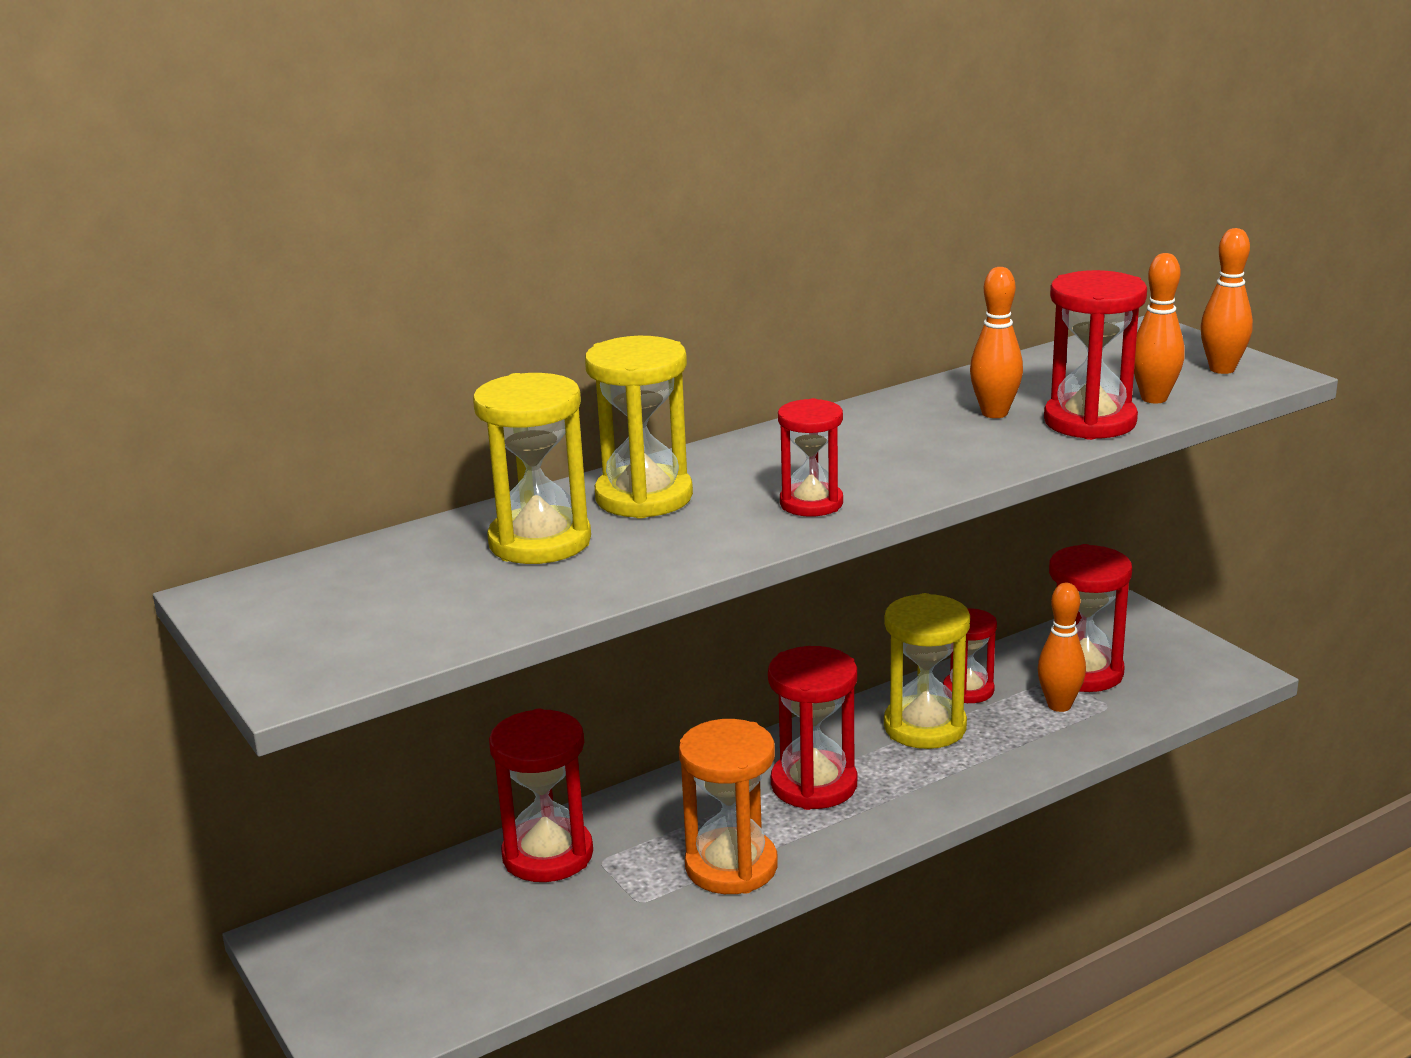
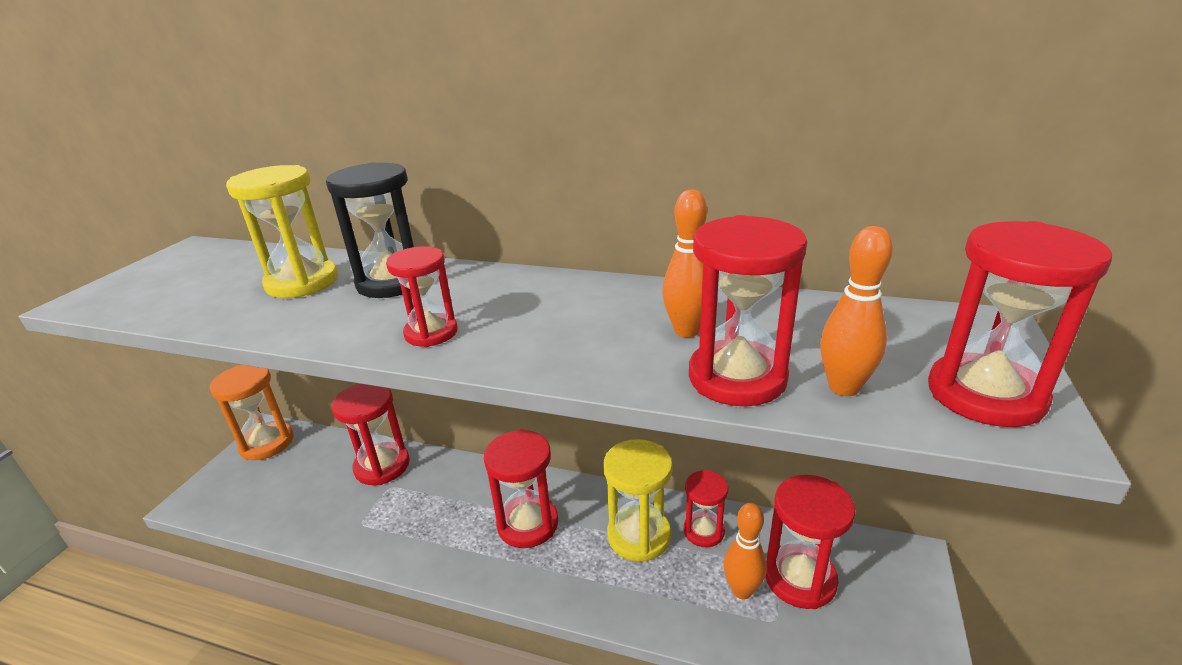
camera: 50 degrees right, 5 degrees up
(644, 497) = (392, 282): yellow hourglass -> black hourglass
(731, 866) = (417, 539): orange hourglass -> orange hourglass (267, 443)
(1222, 369) = (985, 395): orange bowling pin -> red hourglass

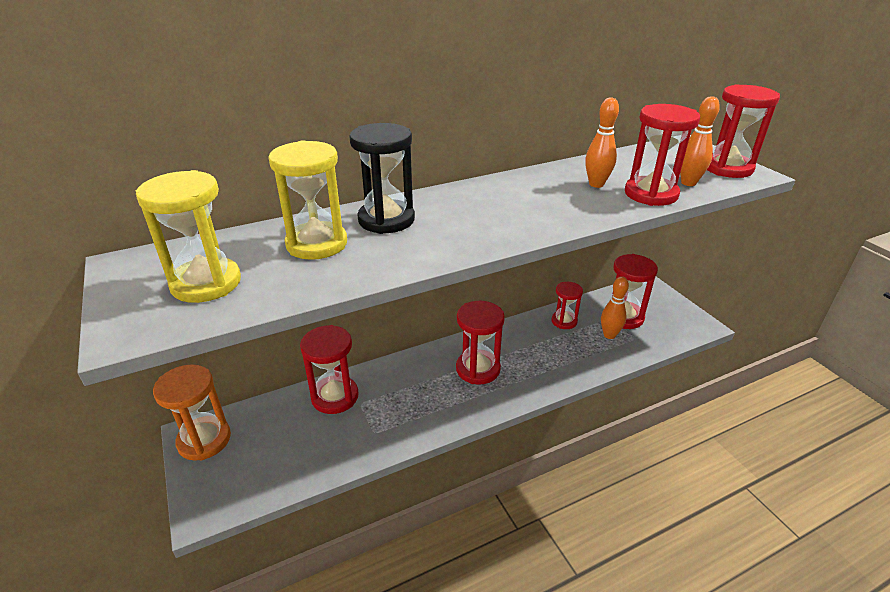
camera: 45 degrees left, 5 degrees up
(431, 333) = (481, 233): red hourglass -> none
(639, 536) = (539, 340): yellow hourglass -> yellow hourglass (206, 283)

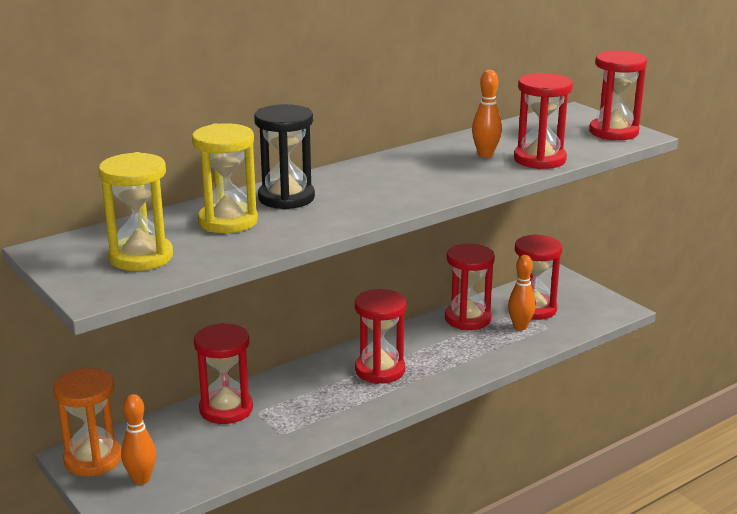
camera: 10 degrees left, 10 degrees down
(564, 321) = (467, 319): red hourglass -> red hourglass, size x1.56
(688, 183) = (575, 147): orange bowling pin -> orange bowling pin (141, 479)

